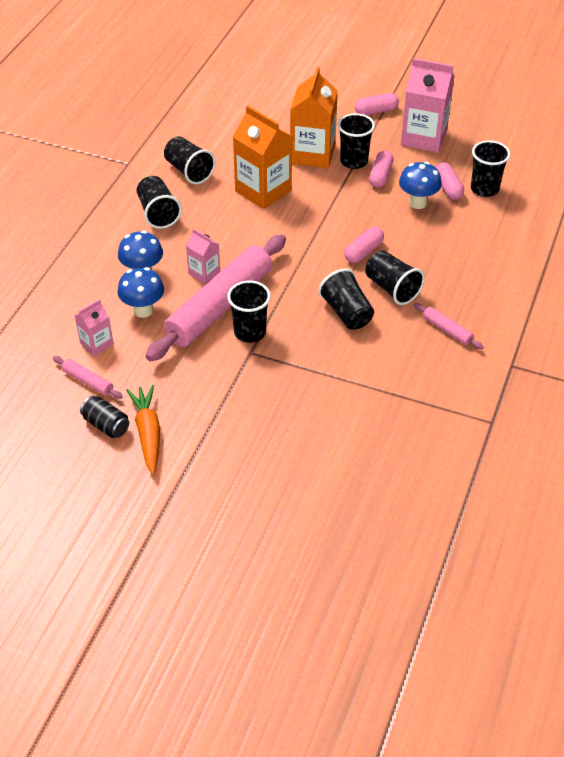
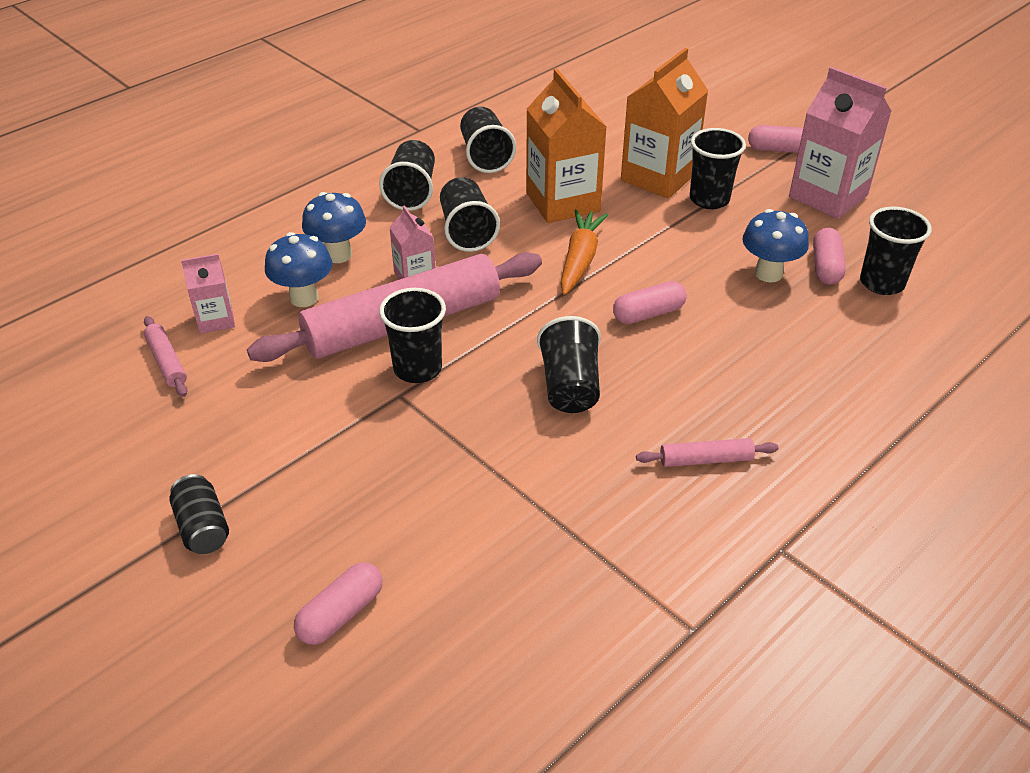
camera: 25 degrees right, 5 degrees down
(106, 425) = (142, 425): black can -> black can (203, 527)
(148, 433) = (183, 456): orange carrot -> orange carrot (580, 260)
(380, 176) = (735, 226): pink capsule -> pink capsule (341, 614)
(392, 288) = (658, 374): black cup -> black cup (467, 231)
(447, 330) = (705, 460): pink rolling pin -> pink rolling pin turned 75 degrees counterclockwise

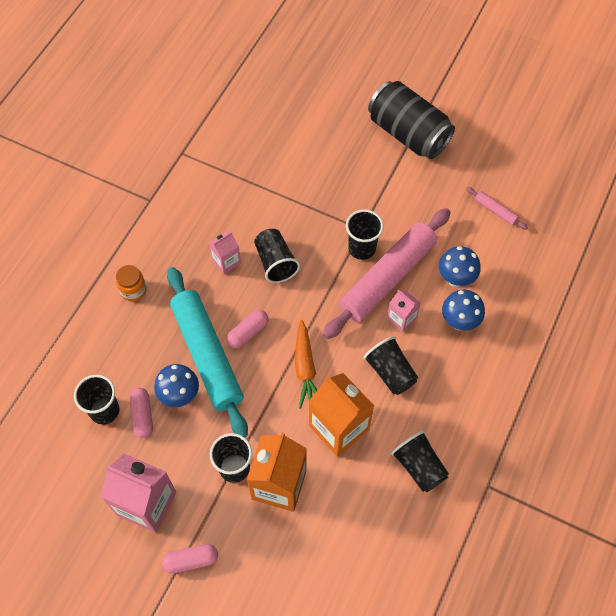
camera: 160 degrees right, 20 degrees up
(203, 527) = (408, 133): black can -> black can, size x2.28
(216, 320) = (493, 246): pink carton -> pink carton (226, 261)
(341, 614) = (327, 117): pink capsule -> none
(412, 192) = (449, 402): black cup -> none
(705, 460) = (193, 238): pink rolling pin -> none
(718, 304) = (207, 355): none -> turquoise rolling pin
(828, 409) = (133, 290): none -> orange jar

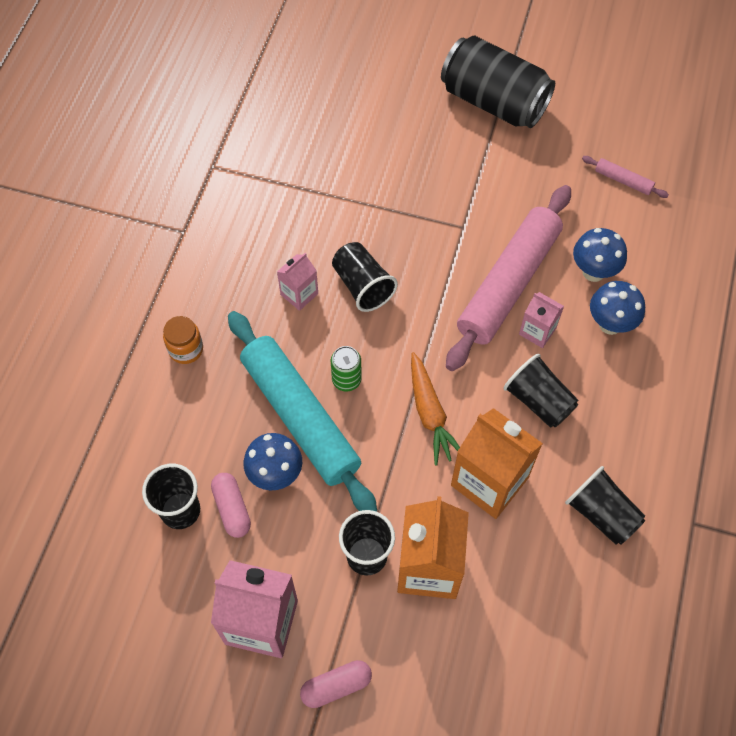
camera: 10 degrees left, 0 degrees up
(248, 332) = (346, 380): pink capsule -> green can
(362, 248) = (468, 252): black cup -> none

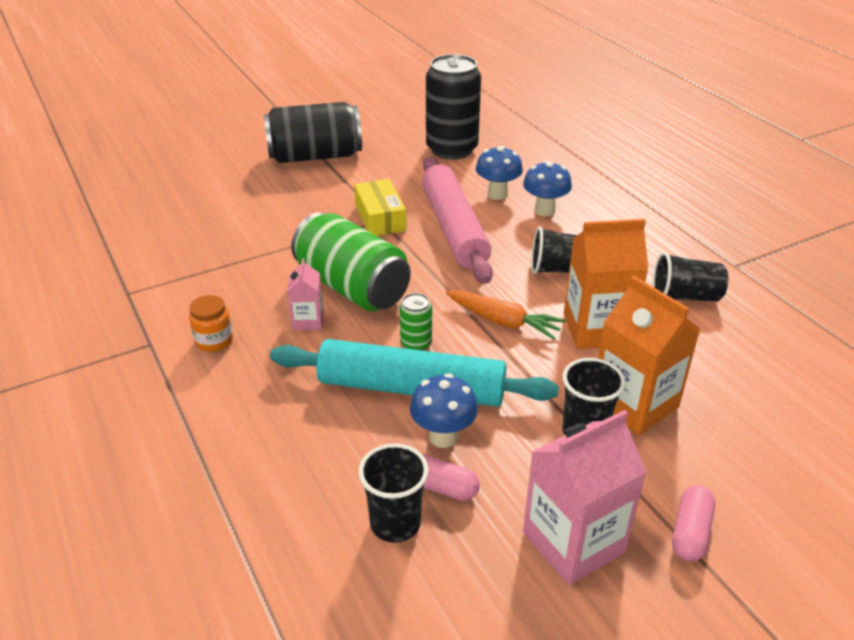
camera: 45 degrees left, 25 degrees down
(186, 349) = (251, 413): orange jar -> orange jar (214, 341)
(362, 286) = (352, 287): black cup -> green can
(464, 224) = (380, 218): none -> yellow box
(537, 331) = (507, 239): pink carton -> none
(623, 180) = (452, 149): pink rolling pin -> black can

